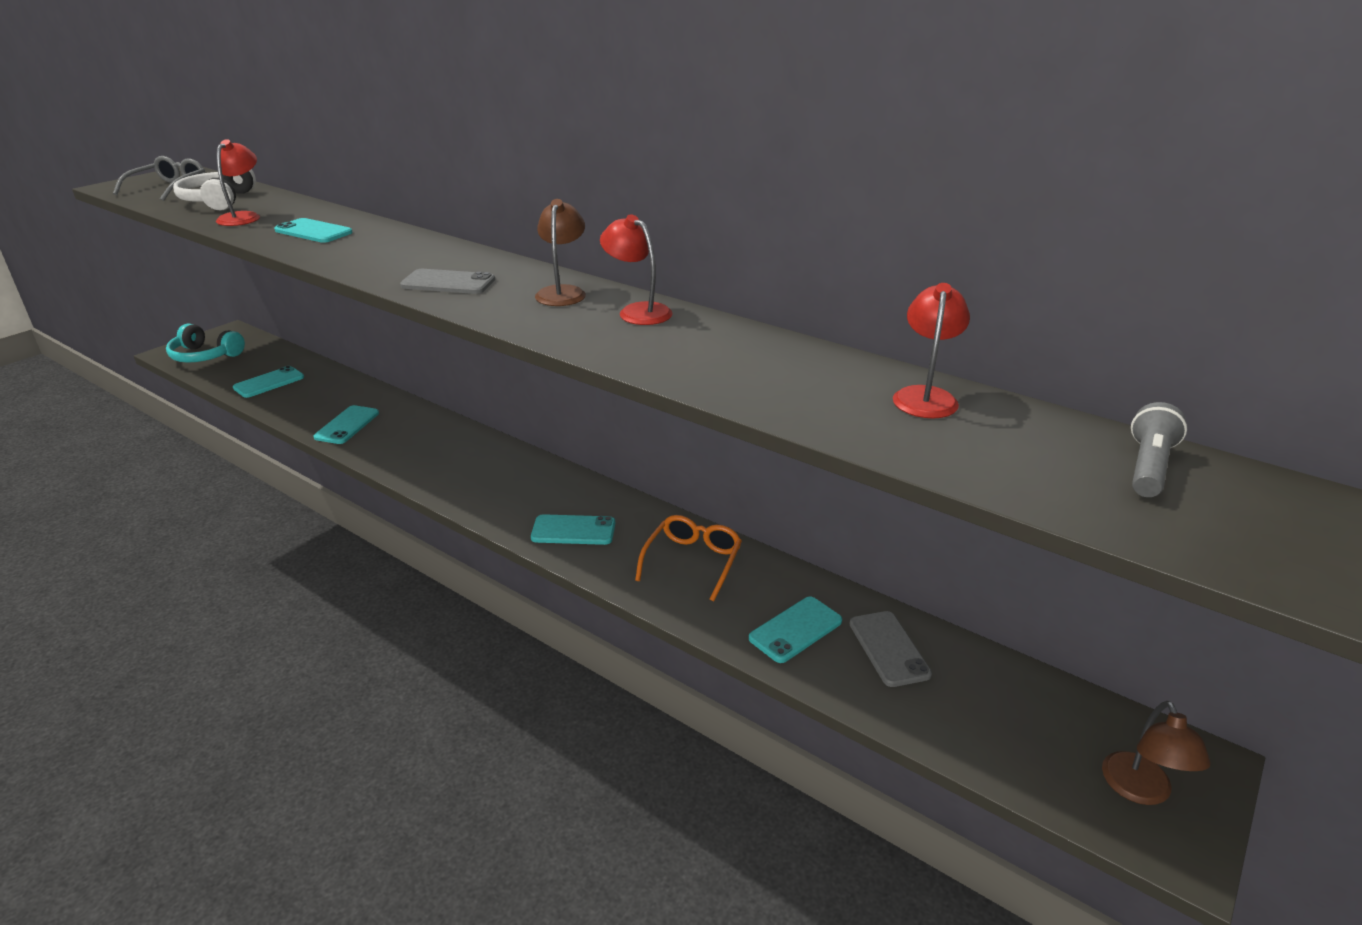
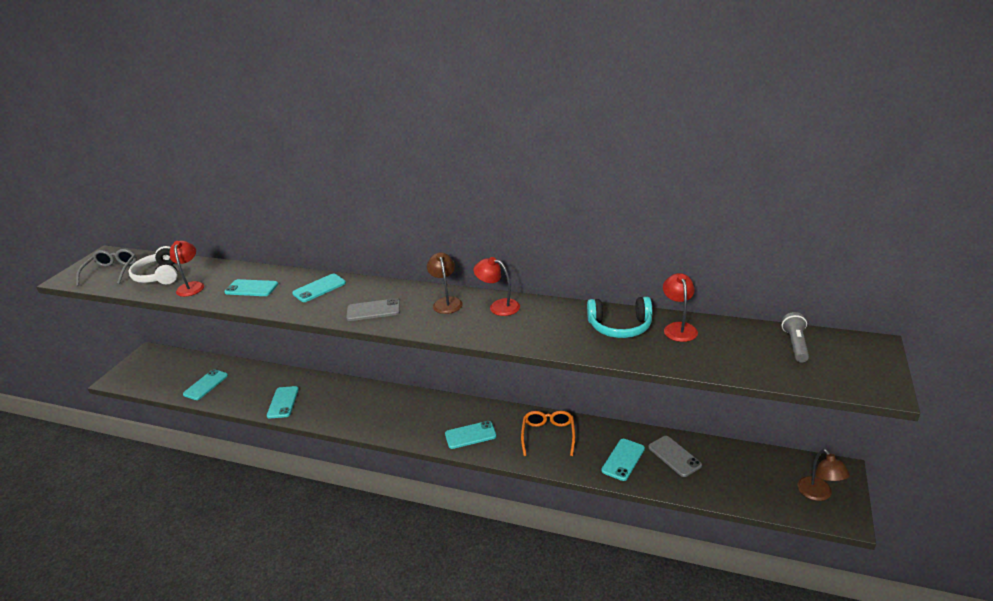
camera: 15 degrees left, 0 degrees up
(205, 356) = (143, 376): turquoise headphones -> turquoise headphones (620, 327)
(400, 246) = (319, 288): none -> turquoise phone

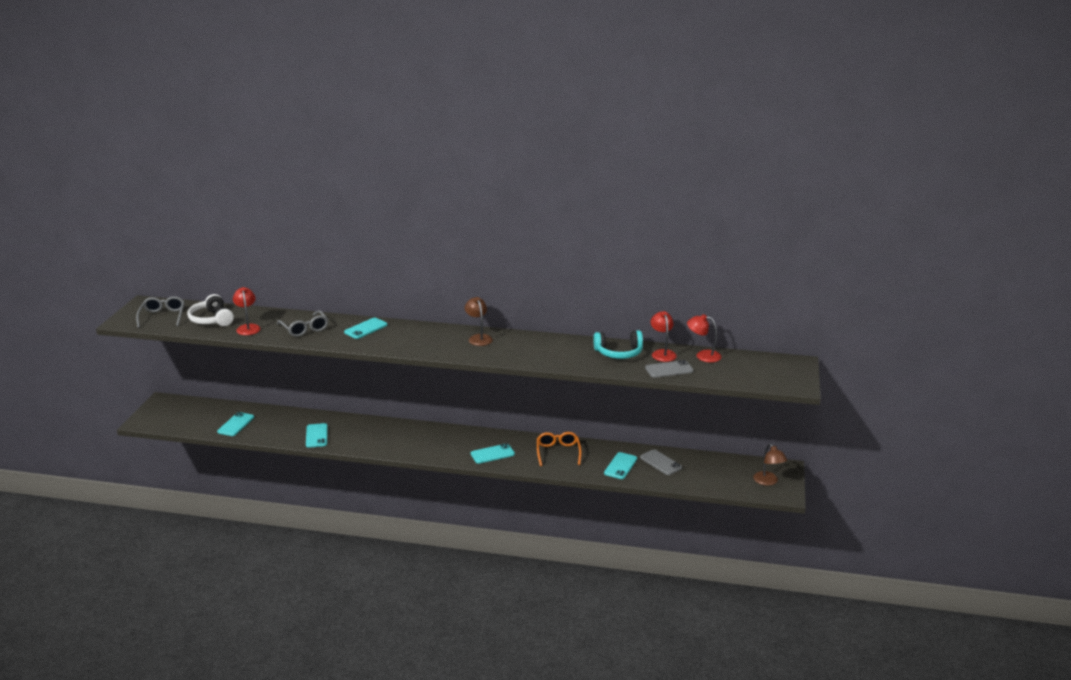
camera: 10 degrees left, 5 degrees down
(251, 288) = (305, 329): turquoise phone -> grey glasses
(373, 310) = (420, 344): grey phone -> grey phone (669, 369)
(498, 306) = (522, 340): red lamp -> red lamp (703, 355)
(795, 344) = (745, 362): grey flashlight -> none

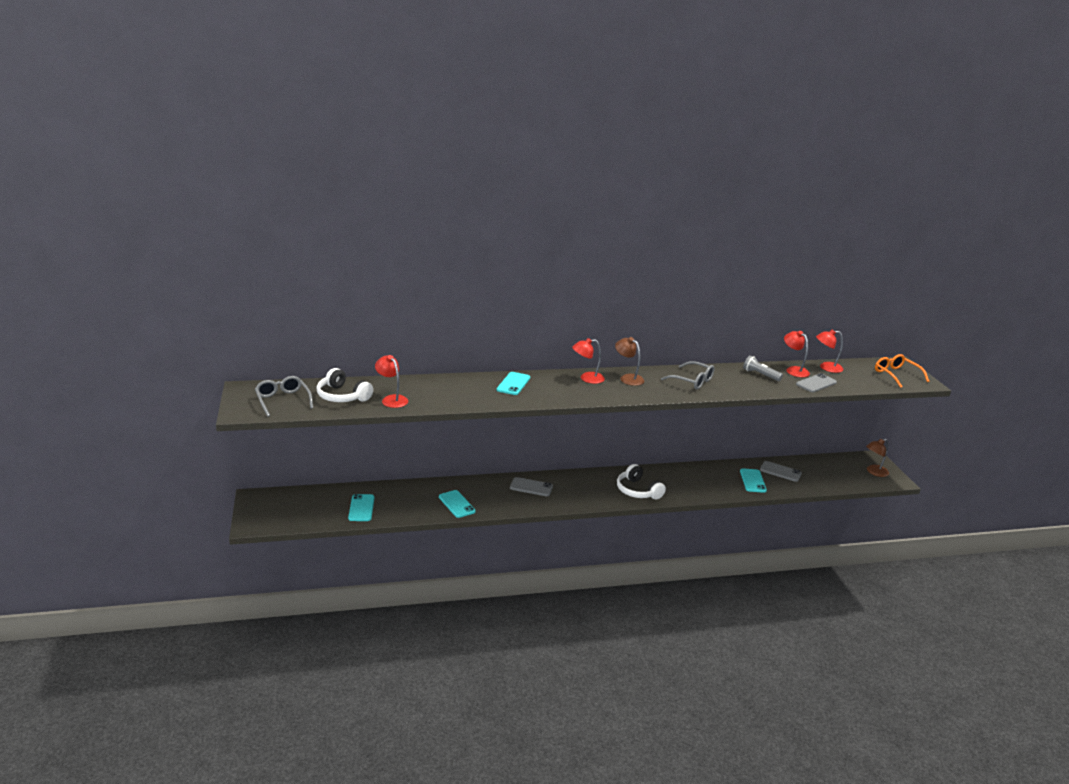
camera: 25 degrees left, 0 degrees up
(305, 329) = (453, 392): grey glasses -> grey glasses (692, 381)
(396, 433) = (531, 487): none -> grey phone
(439, 333) = (587, 378): none -> red lamp
(492, 454) = (637, 490): turquoise phone -> white headphones
(558, 452) = (691, 478): orange glasses -> orange glasses (896, 375)
(619, 353) = (760, 375): turquoise headphones -> grey flashlight
(768, 482) = (874, 472): brown lamp -> brown lamp turned 105 degrees clockwise

